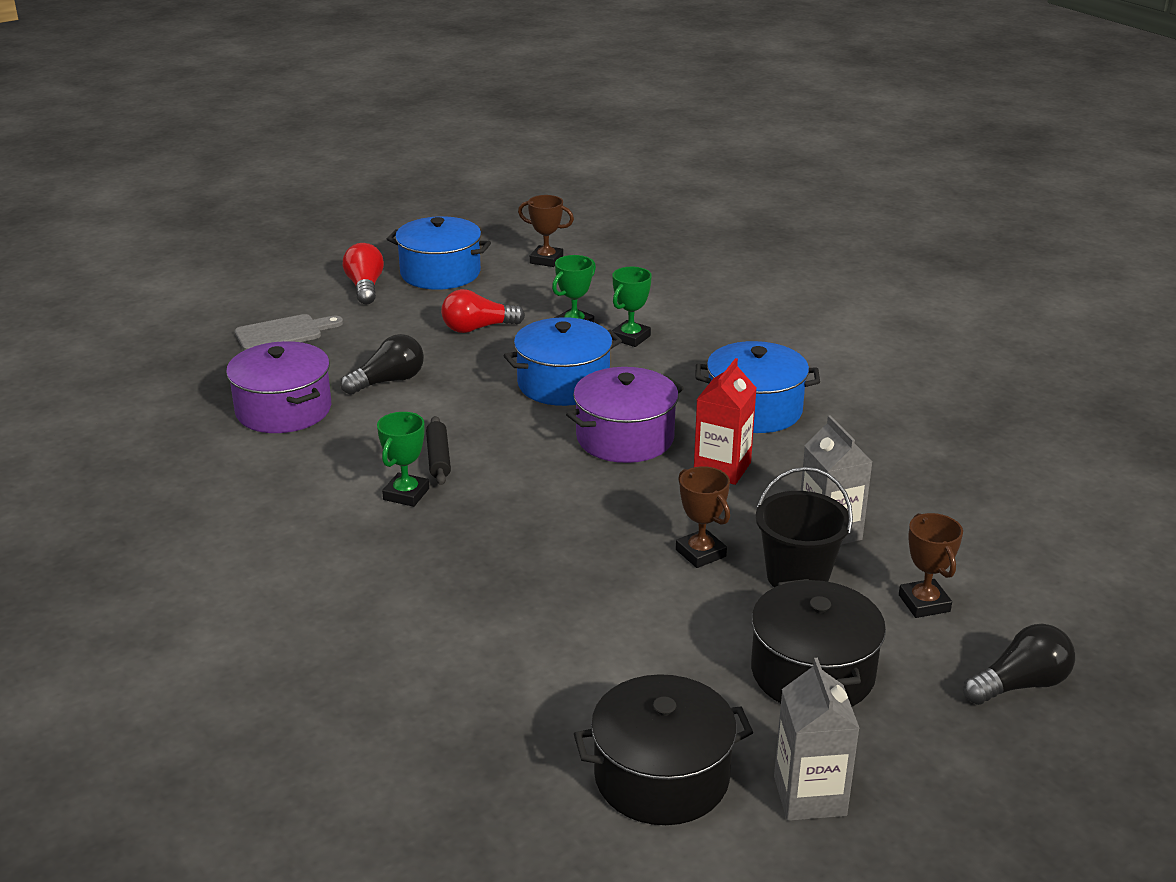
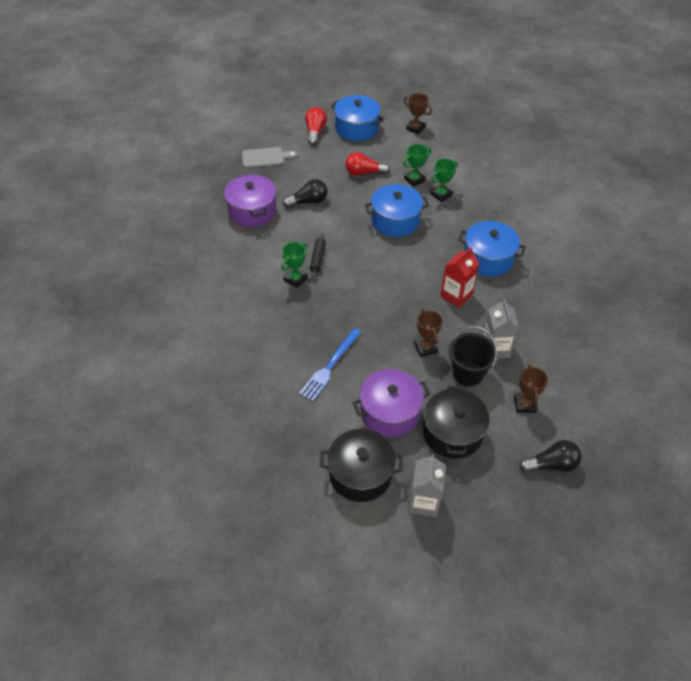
camera: 15 degrees right, 20 degrees up
(527, 614) = (330, 366): none -> blue fork
(625, 438) = (414, 264): purple pot -> purple pot (390, 412)

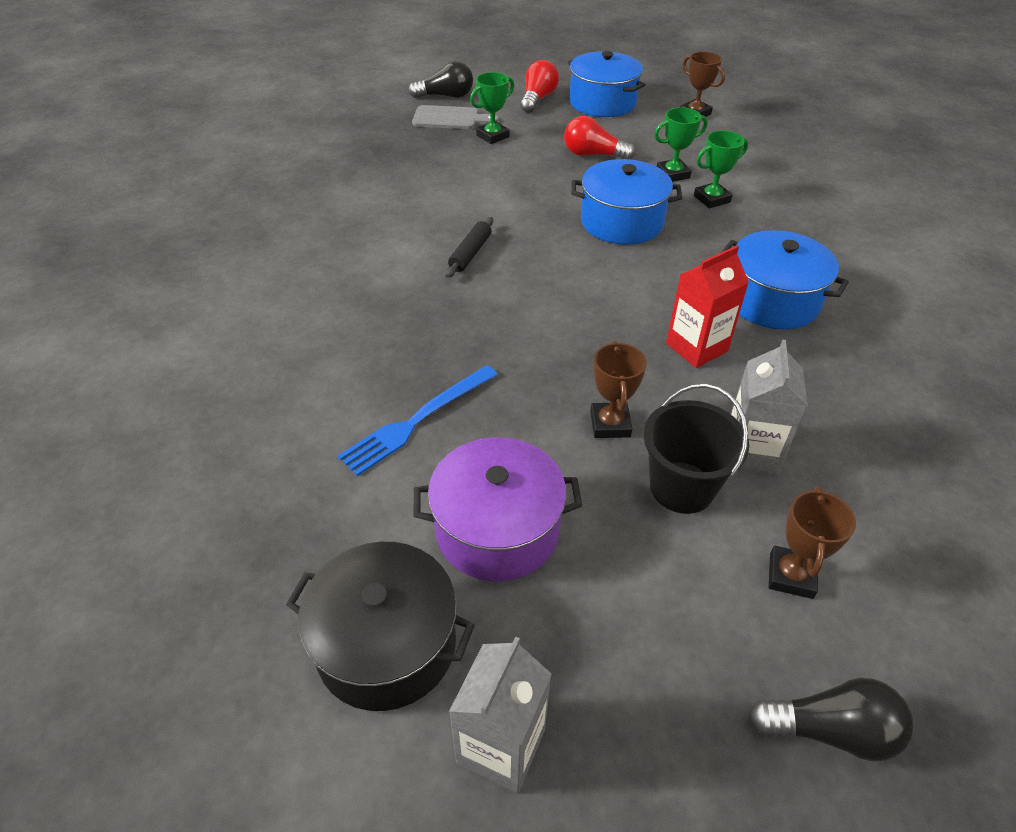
camera: 15 degrees right, 5 degrees down
(252, 211) = (397, 177): purple pot -> none
(295, 279) = (420, 276): green trophy -> green trophy (492, 136)
(308, 201) = (489, 178): black light bulb -> black light bulb (446, 96)
(452, 433) = (615, 601): black pot -> none

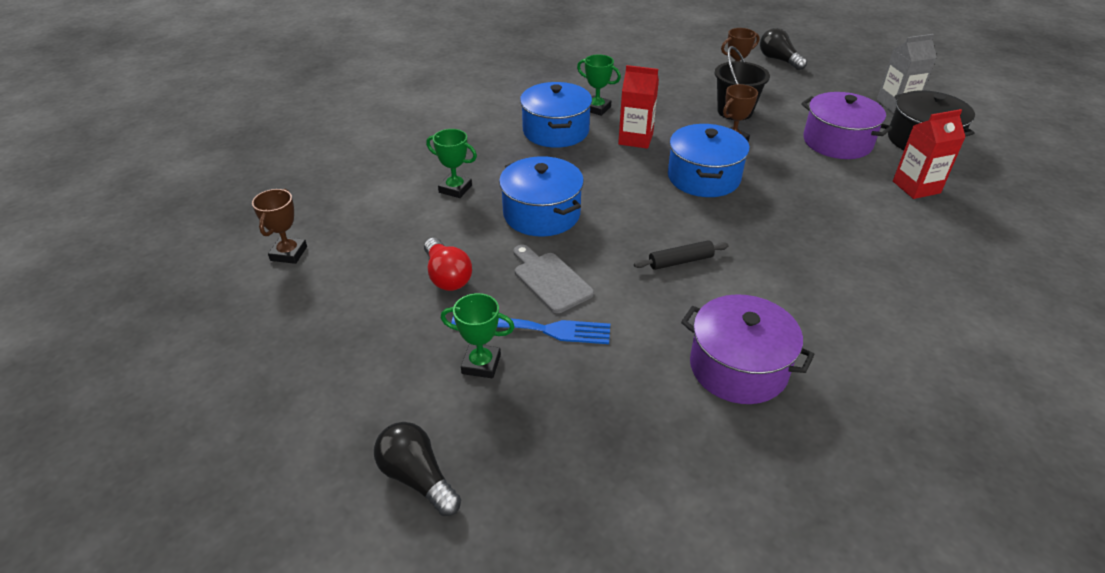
camera: 130 degrees left, 5 degrees down
(333, 509) = (916, 187): none -> red carton
(347, 214) = (738, 367): none -> purple pot
(417, 421) = (834, 194): blue fork -> blue fork (537, 329)
(450, 118) = (476, 428): grey cutting board -> grey cutting board (550, 280)
(537, 99) = (349, 383): red light bulb -> none
(602, 103) = (314, 325): blue pot -> blue pot (703, 177)
(672, 174) = (435, 220): green trophy -> green trophy (597, 108)
(750, 452) = (685, 103): grey carton -> none

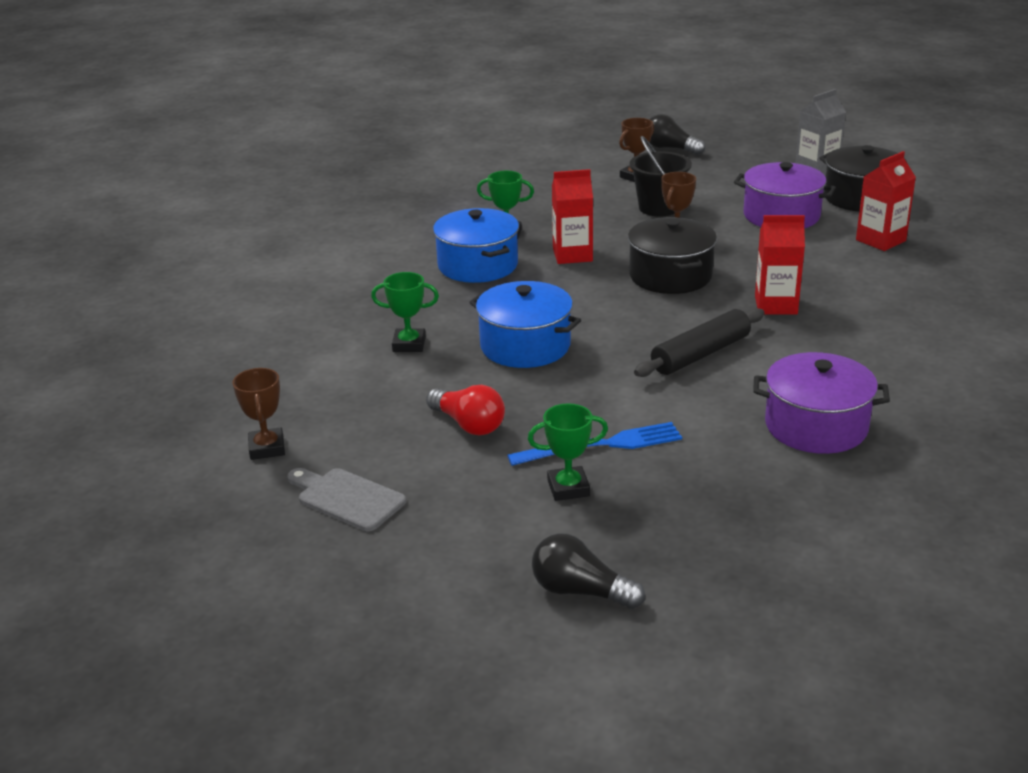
camera: 20 degrees left, 10 degrees down
(550, 280) = (581, 401): grey cutting board -> grey cutting board (347, 498)
(680, 261) = (700, 354): black rolling pin -> black rolling pin, size x1.60
(703, 177) = (670, 276): blue pot -> black pot
(778, 229) = (776, 305): none -> red carton

